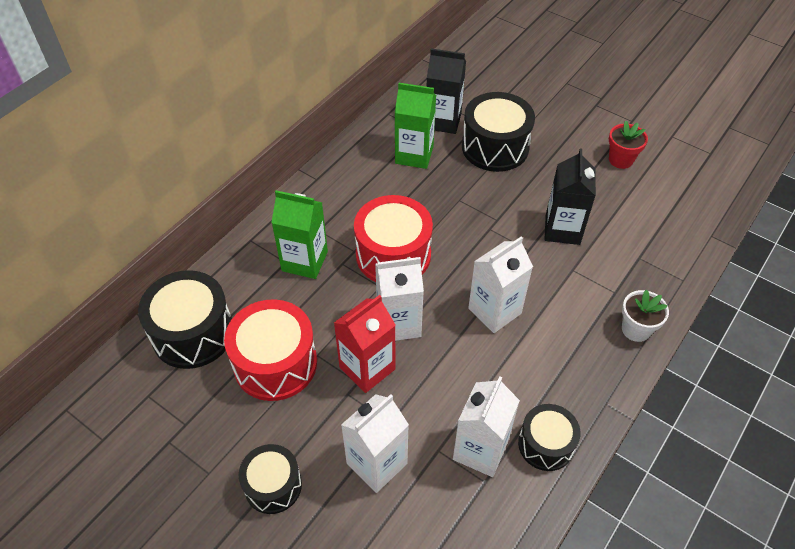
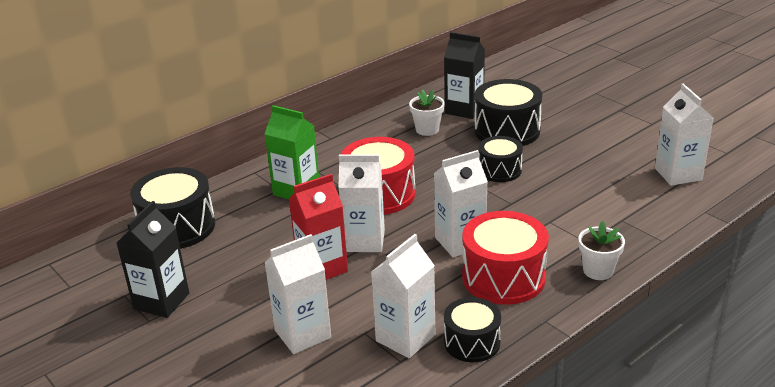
camera: 15 degrees right, 20 degrees down
(273, 485) = (201, 336): black drum -> black drum (499, 170)
(275, 363) = (240, 255): red drum -> red drum (503, 277)
(414, 155) = (427, 130): green carton -> white flower pot
(562, 229) = (550, 192): black carton -> black carton (161, 301)
(620, 160) = (629, 149): red flower pot -> none
(674, 188) = (678, 174): none -> white carton

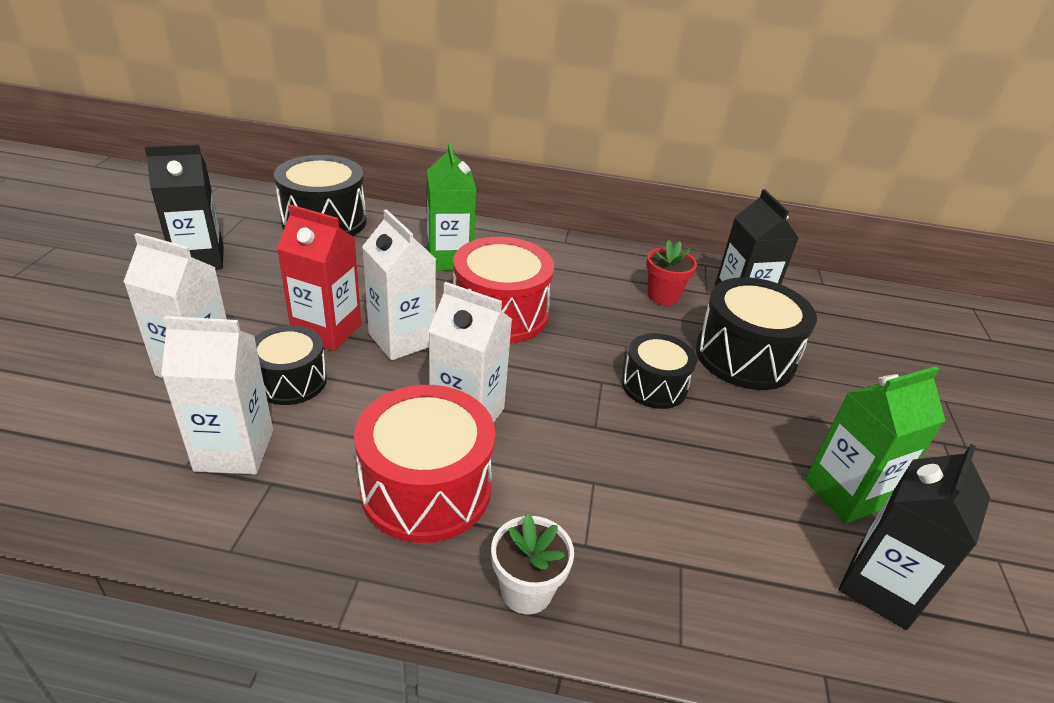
camera: 45 degrees right, 5 degrees up
(427, 130) = (663, 296): white flower pot -> red flower pot
(472, 342) = (260, 517): black drum -> black drum (291, 381)
(623, 153) = (846, 493): none -> green carton
(678, 174) = (880, 587): white carton -> black carton

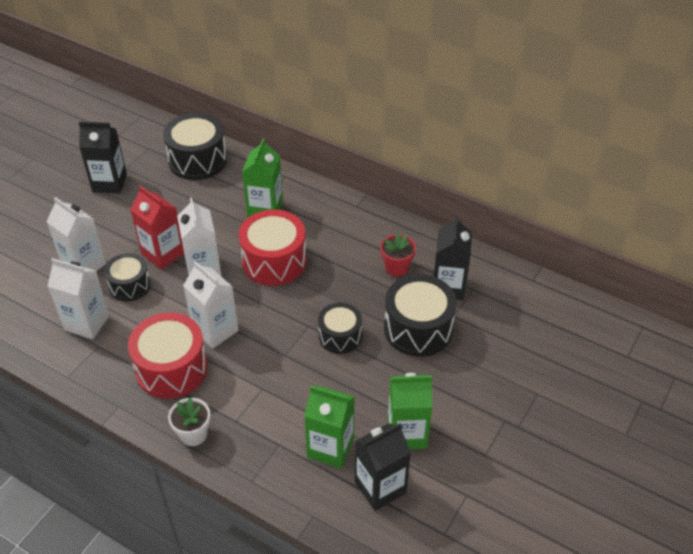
camera: 25 degrees right, 10 degrees up
(761, 546) = (330, 448): none -> green carton

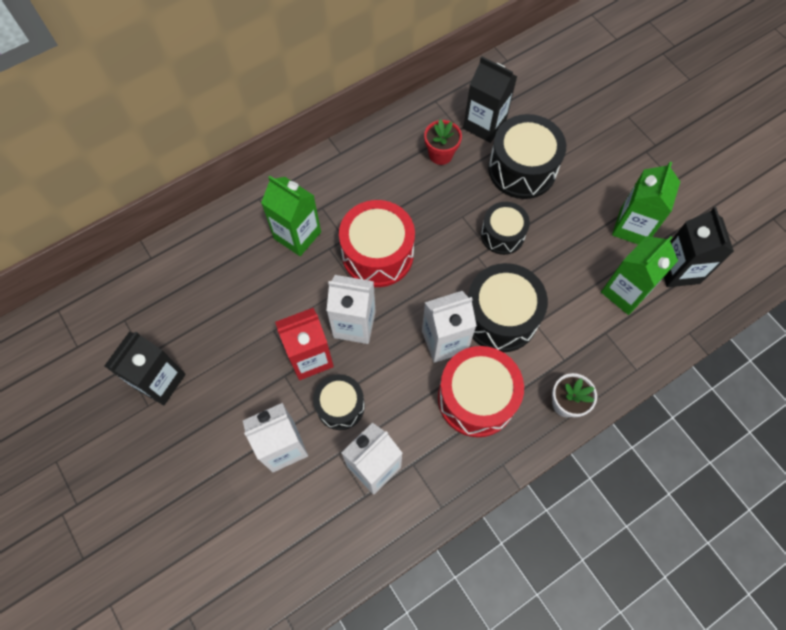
camera: 65 degrees left, 20 degrees up
(197, 160) = (179, 274): black drum -> black drum (500, 317)

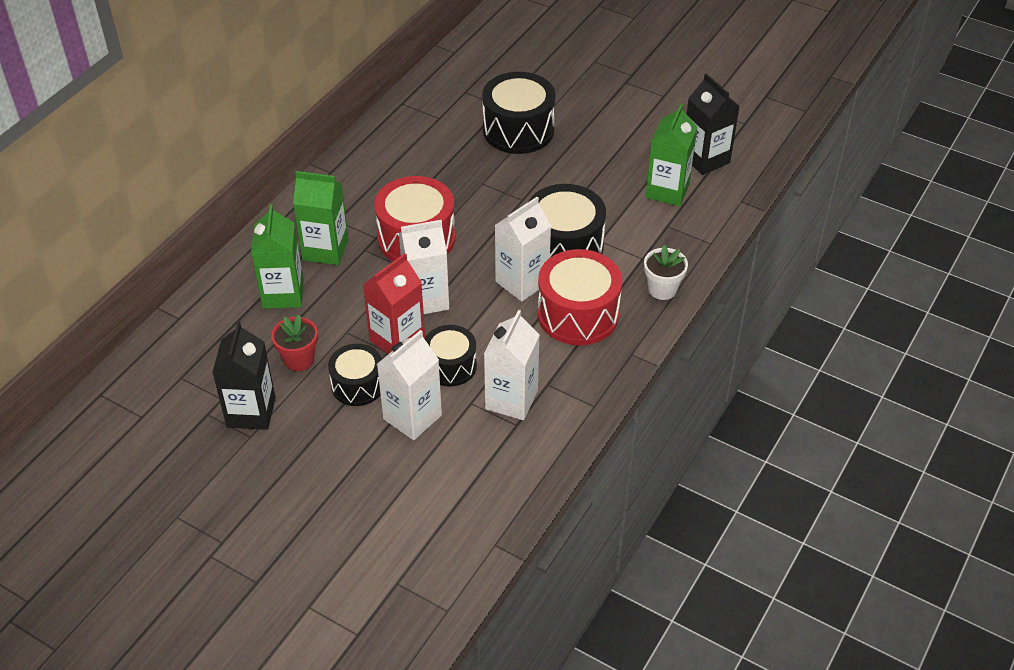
camera: 25 degrees left, 20 degrees down
(440, 154) = (432, 142): red flower pot -> red flower pot (299, 359)
(484, 125) = (462, 107): black carton -> none
(502, 235) = (529, 185): black drum -> black drum (357, 385)
(632, 227) = (646, 141): green carton -> green carton (283, 294)

